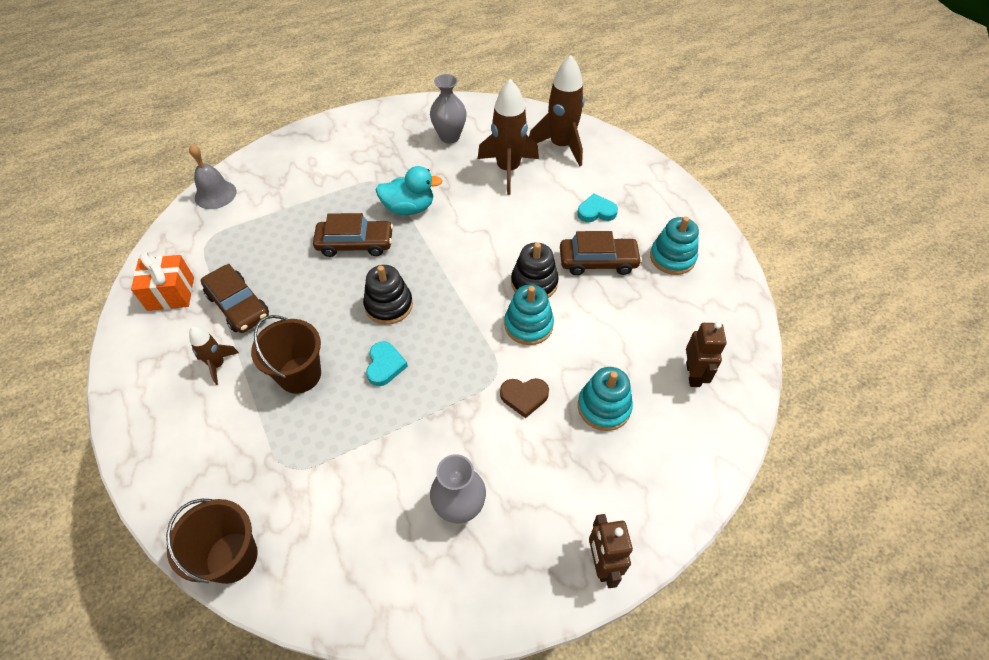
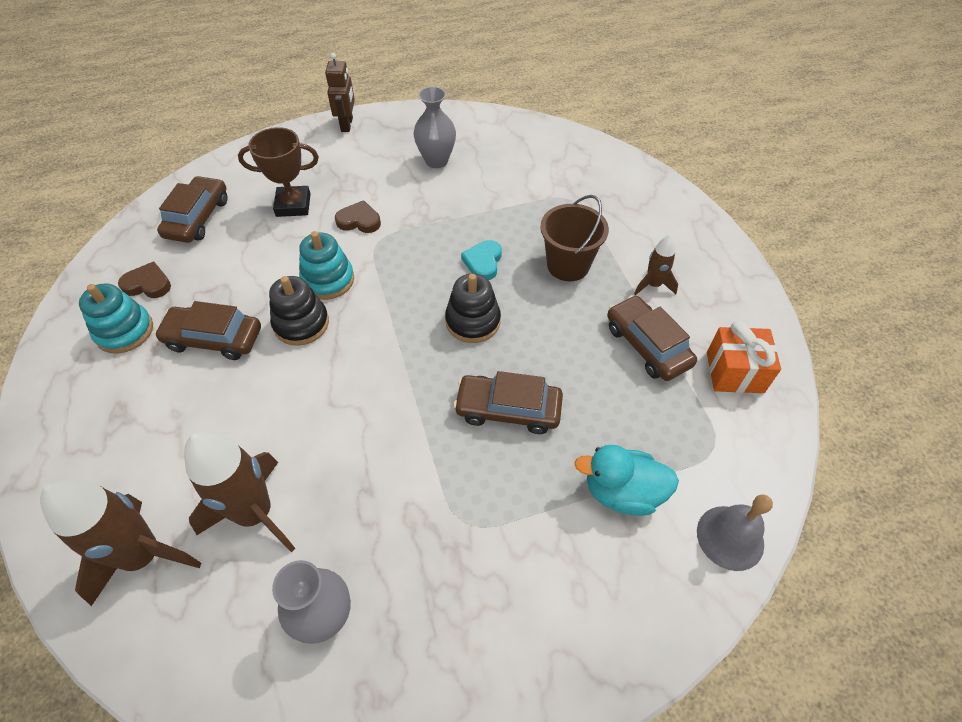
camera: 170 degrees left, 0 degrees up
(232, 557) = (606, 156): brown bucket -> none
(409, 208) = (427, 459): turquoise duck -> turquoise duck (622, 492)
(596, 211) = (170, 411): turquoise heart -> none
(604, 407) = (293, 205): turquoise stacking toy -> brown trophy
(686, 298) = (148, 284): none -> brown heart
(693, 374) = (198, 218): brown robot -> brown car

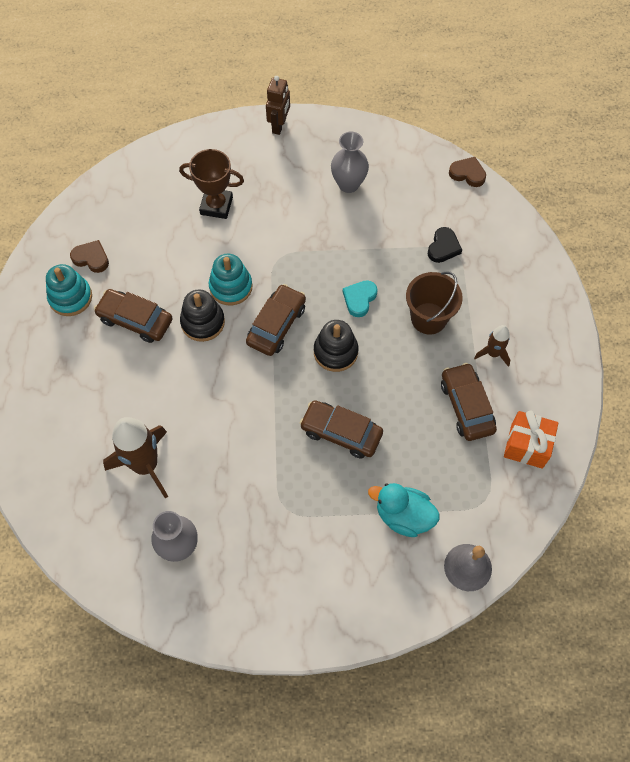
camera: 15 degrees right, 10 degrees up
(143, 556) = (69, 475): brown rocket -> none
(198, 218) = (137, 201): brown car -> brown car (276, 325)
(359, 221) = (267, 234): brown heart -> brown heart (467, 174)
(558, 197) = (443, 247): none -> black heart

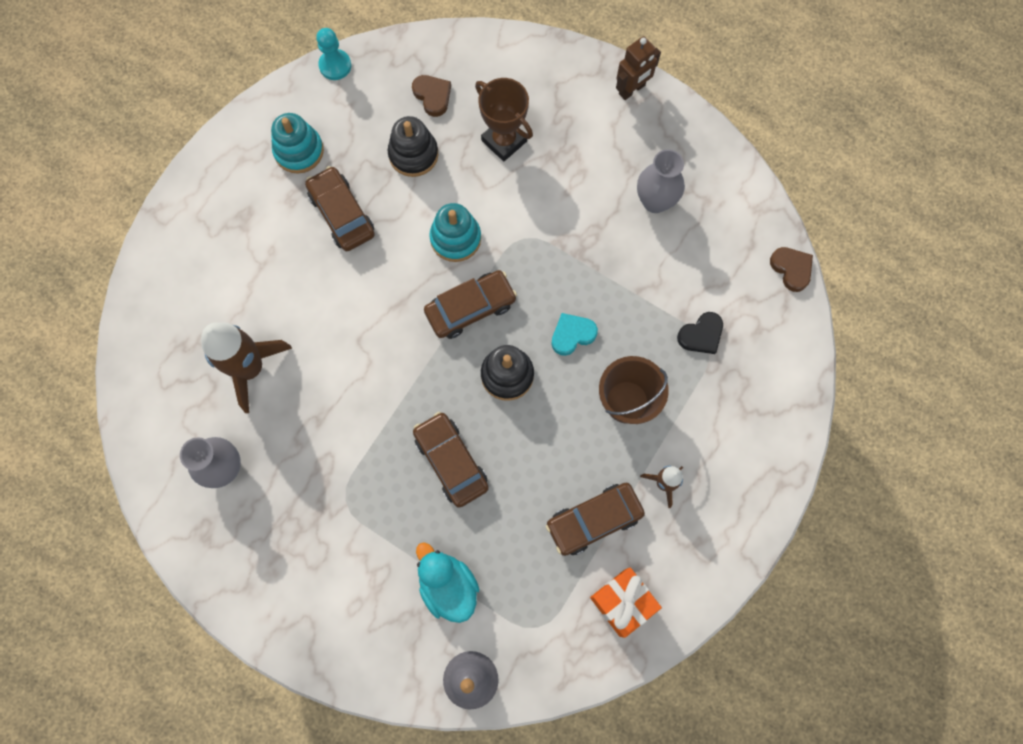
camera: 35 degrees right, 10 degrees up
(55, 226) = (335, 65): none -> turquoise pawn
(91, 258) = (346, 122): brown heart -> brown heart (432, 96)
(203, 322) = (402, 258): black stacking toy -> black stacking toy (413, 154)
(466, 406) = (594, 520): brown car -> brown car turned 135 degrees counterclockwise

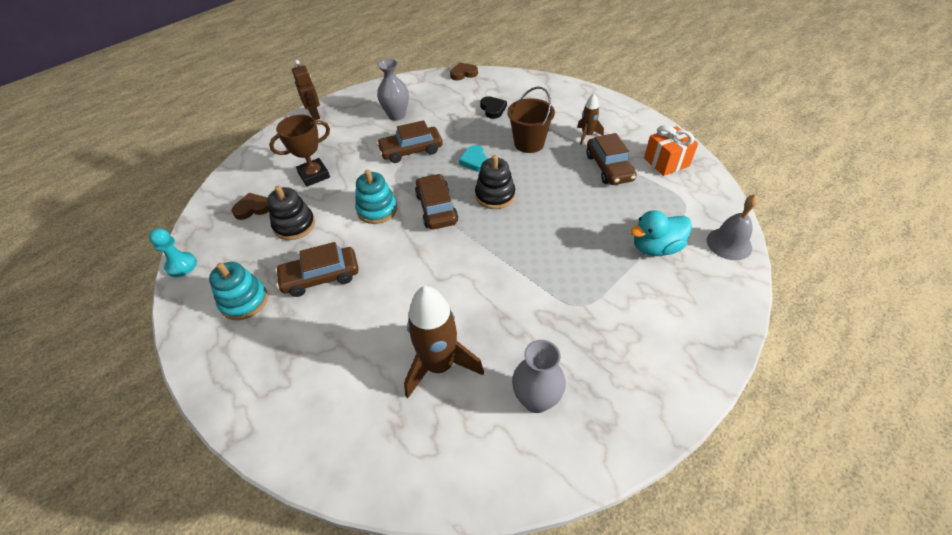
camera: 75 degrees left, 25 degrees down
(451, 461) = (556, 234): brown car -> brown car (411, 150)

